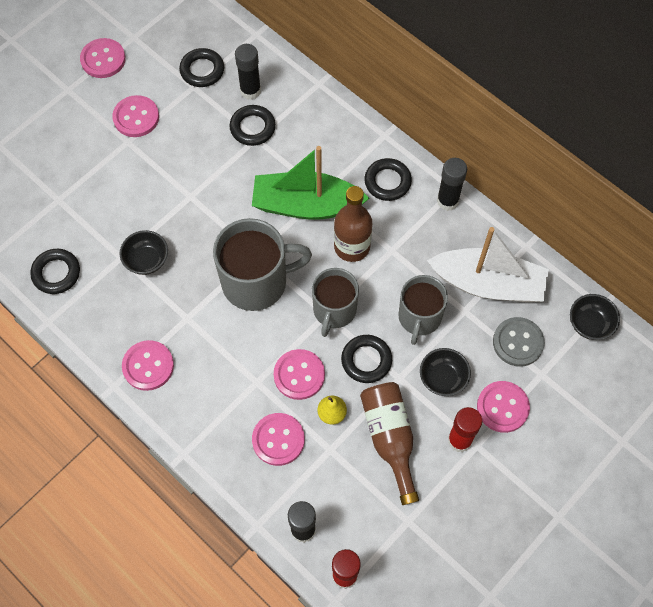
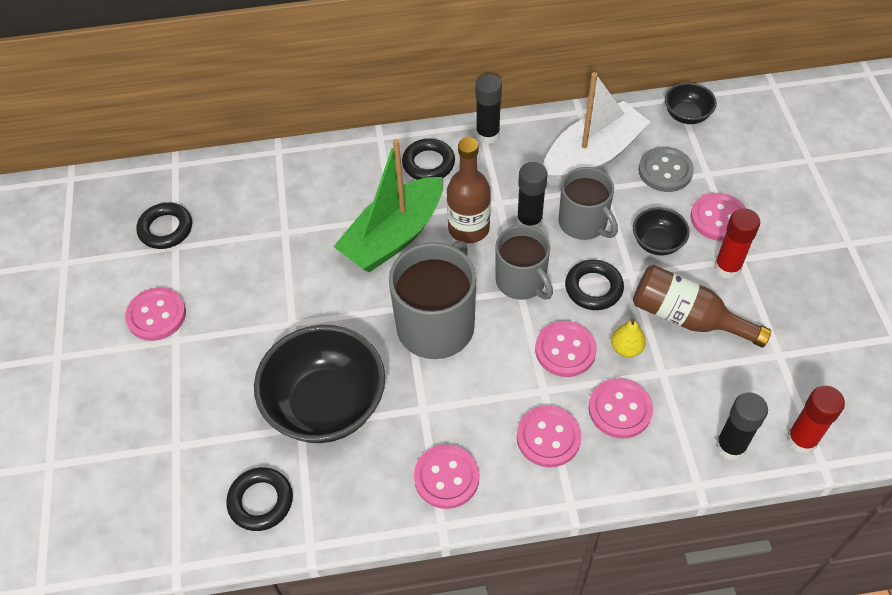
camera: 50 degrees left, 10 degrees down
(103, 59) = (59, 303): pink button -> pink button (548, 437)
(147, 260) = (326, 405): black bowl -> black bowl, size x2.07
(250, 91) = (230, 205): black glue stick -> black glue stick (529, 221)
(252, 128) = (270, 227): black ring -> none

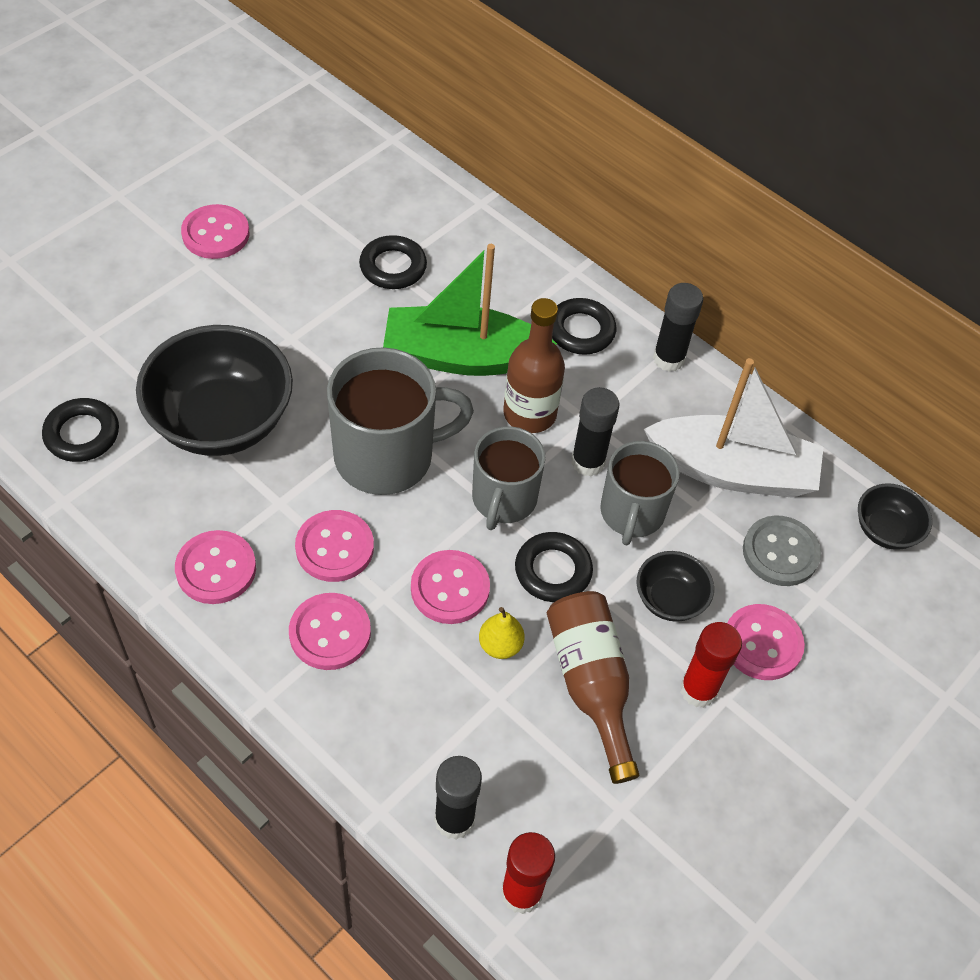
camera: 45 degrees right, 0 degrees up
(166, 229) = (314, 179): black ring -> black ring (393, 267)
(620, 409) = (416, 682): pink button -> pink button (334, 547)

